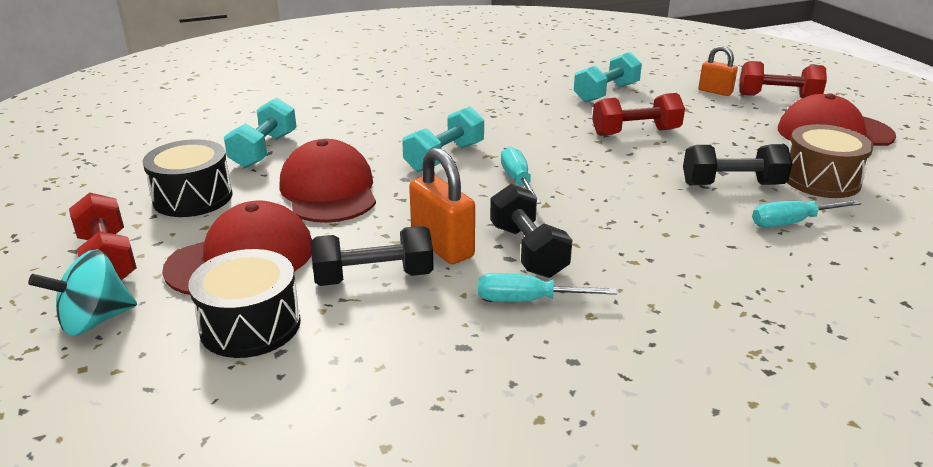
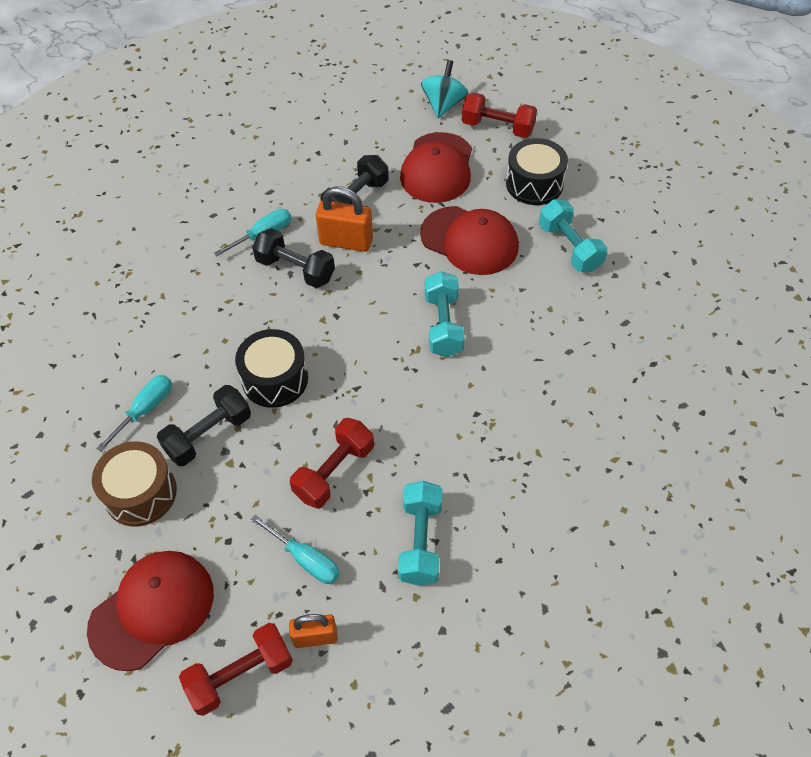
camera: 140 degrees right, 25 degrees up
(250, 325) = (375, 143): black drum -> black drum (275, 379)
(518, 181) = (364, 332): turquoise screwdriver -> turquoise screwdriver (305, 559)

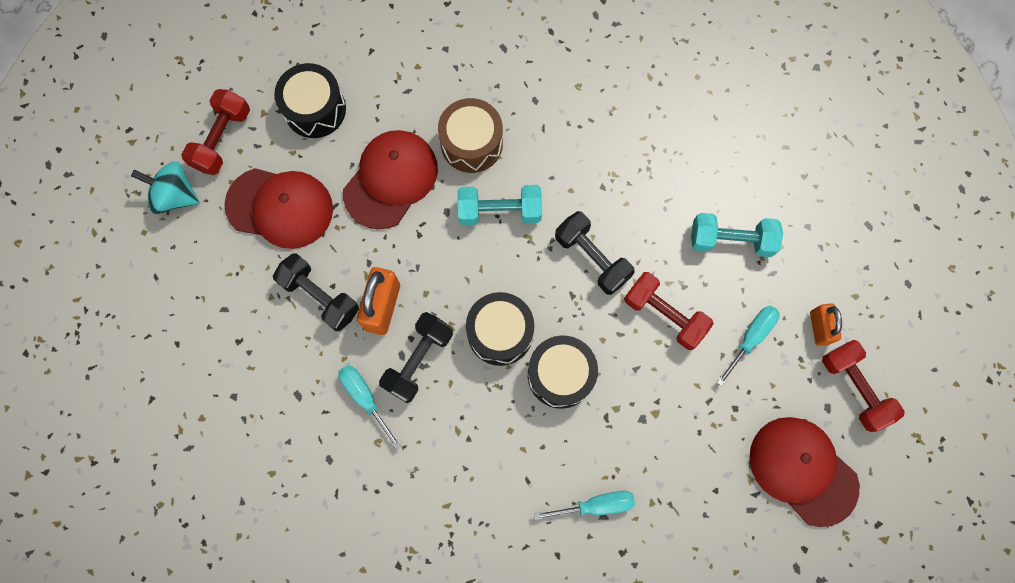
camera: 90 degrees left, 20 degrees up
(140, 493) = (689, 497): brown drum -> brown drum (471, 143)
(145, 410) = (595, 505): turquoise screwdriver -> turquoise screwdriver turned 135 degrees clockwise
(208, 435) = (624, 437): black dumbbell -> black dumbbell (592, 258)
(319, 329) = (500, 333): none -> black drum
(569, 247) = (407, 85): turquoise dumbbell -> none

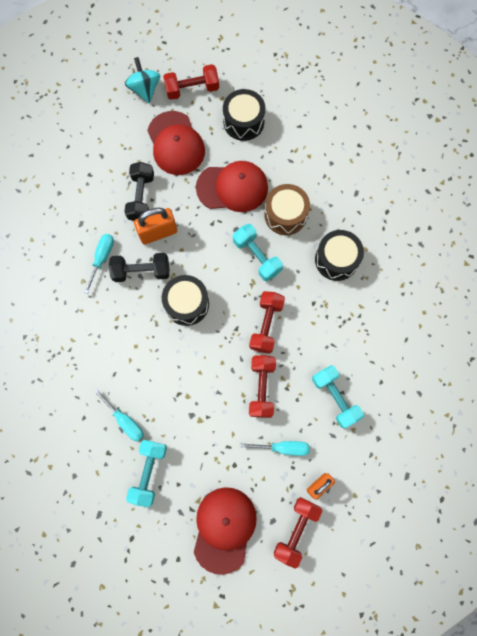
camera: 55 degrees right, 0 degrees up
(560, 375) = (185, 352): black drum -> black drum (336, 260)
(592, 258) = (266, 325): black dumbbell -> red dumbbell
(679, 516) = (149, 472): none -> turquoise dumbbell

